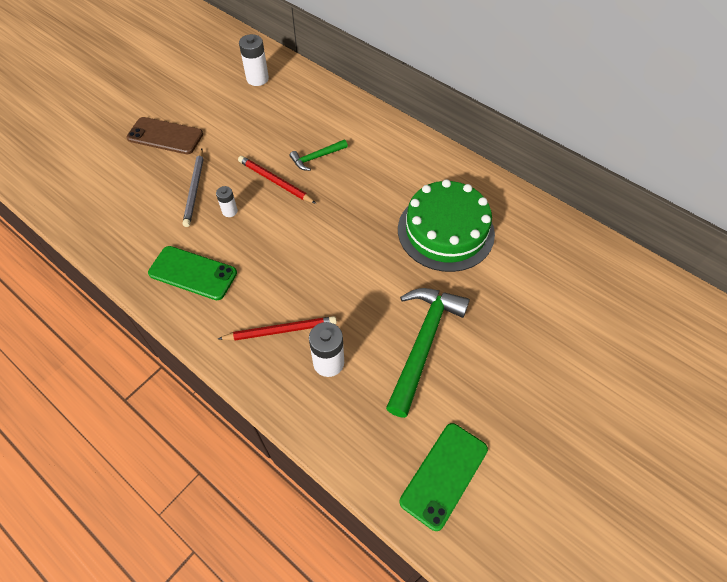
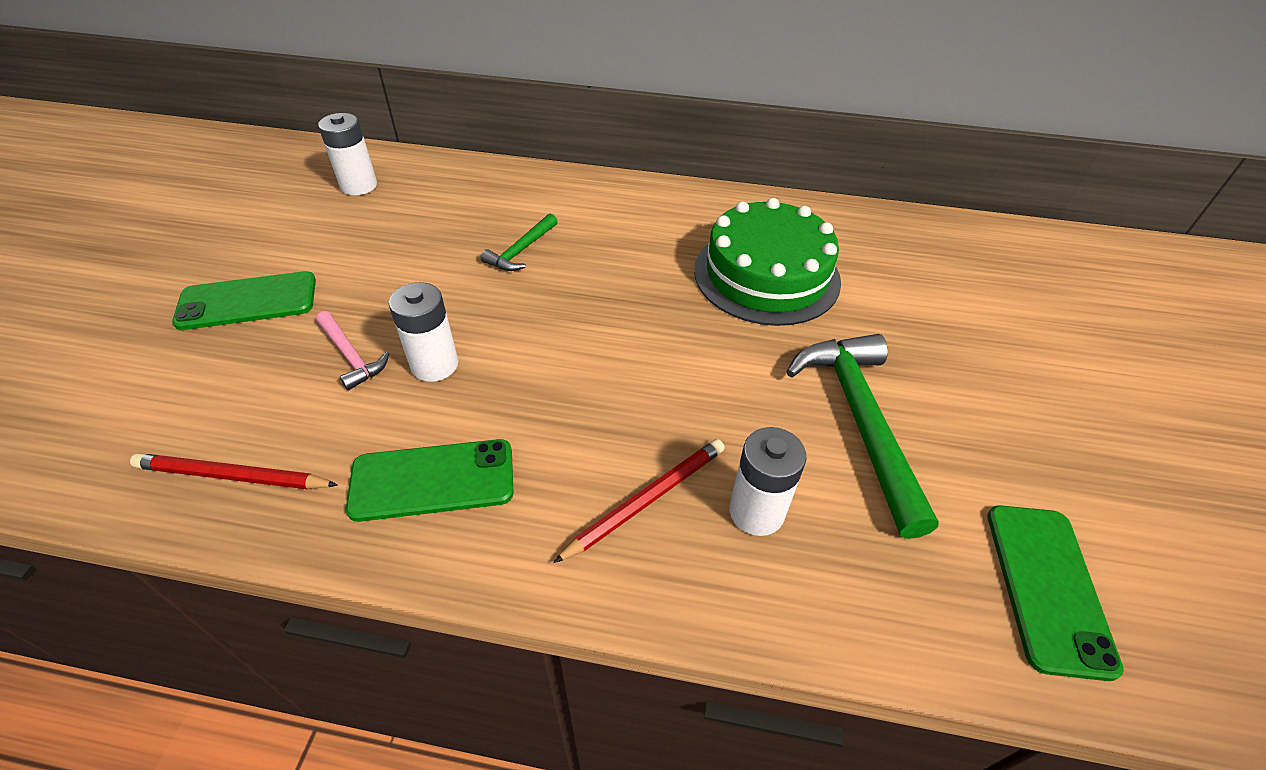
camera: 30 degrees left, 10 degrees down
(165, 136) = (247, 301): brown phone -> green phone
(194, 189) = (351, 356): grey pencil -> pink hammer
(230, 211) = (435, 365): white battery -> white battery, size x1.71
(275, 181) = (481, 300): red pencil -> red pencil (233, 476)

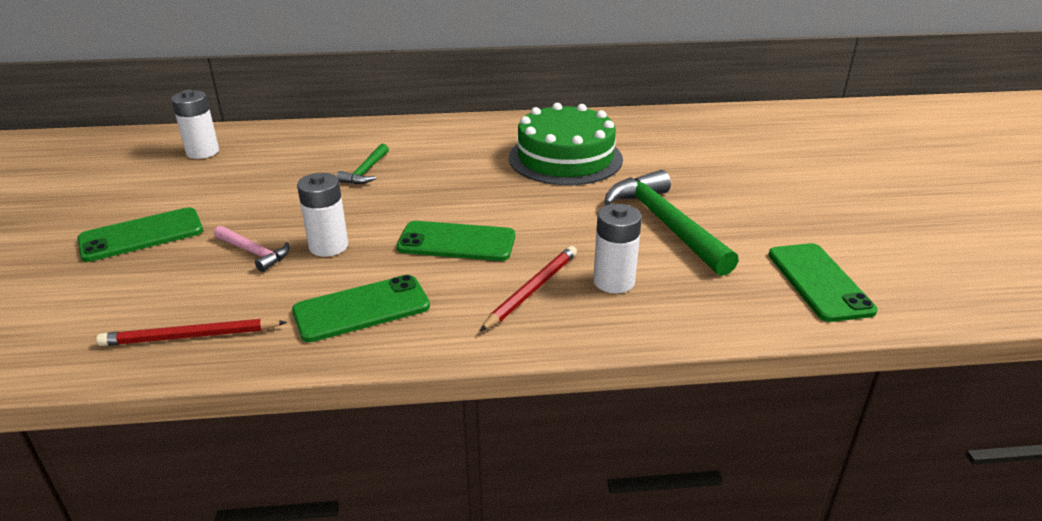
camera: 15 degrees left, 15 degrees down
(583, 392) = (456, 242): none -> green phone

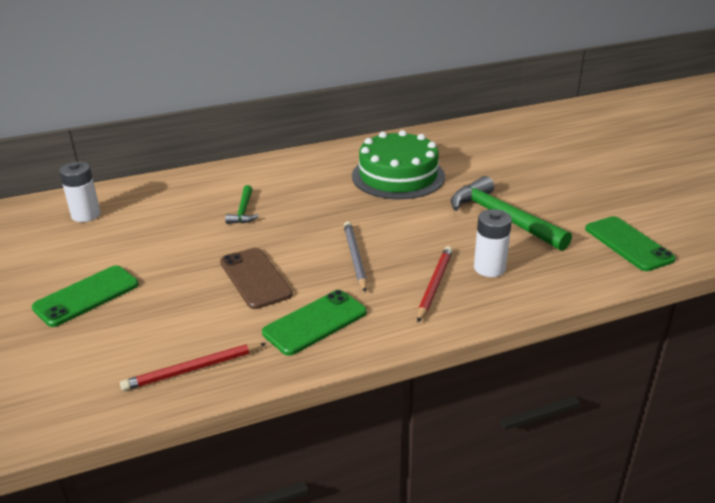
camera: 15 degrees left, 0 degrees up
(254, 252) = (196, 294): pink hammer -> none
(328, 246) = (255, 278): white battery -> brown phone
(456, 242) = (355, 258): green phone -> grey pencil

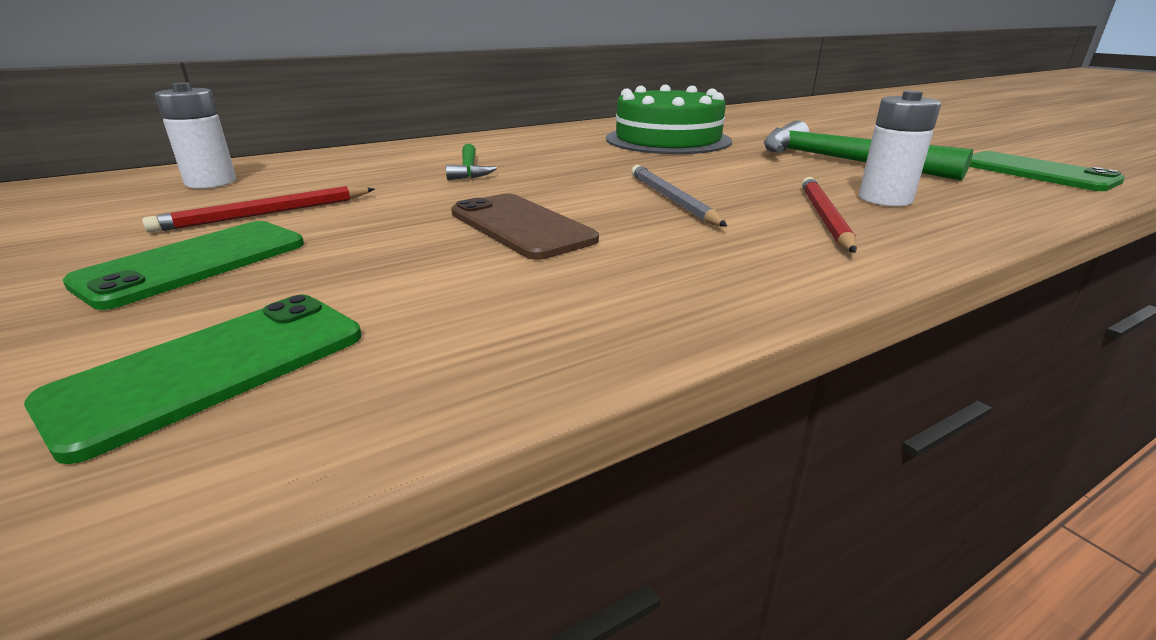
camera: 10 degrees left, 5 degrees down
(193, 369) = (445, 354): red pencil -> red pencil (266, 213)
(315, 322) = (665, 268): green phone -> green phone (213, 368)

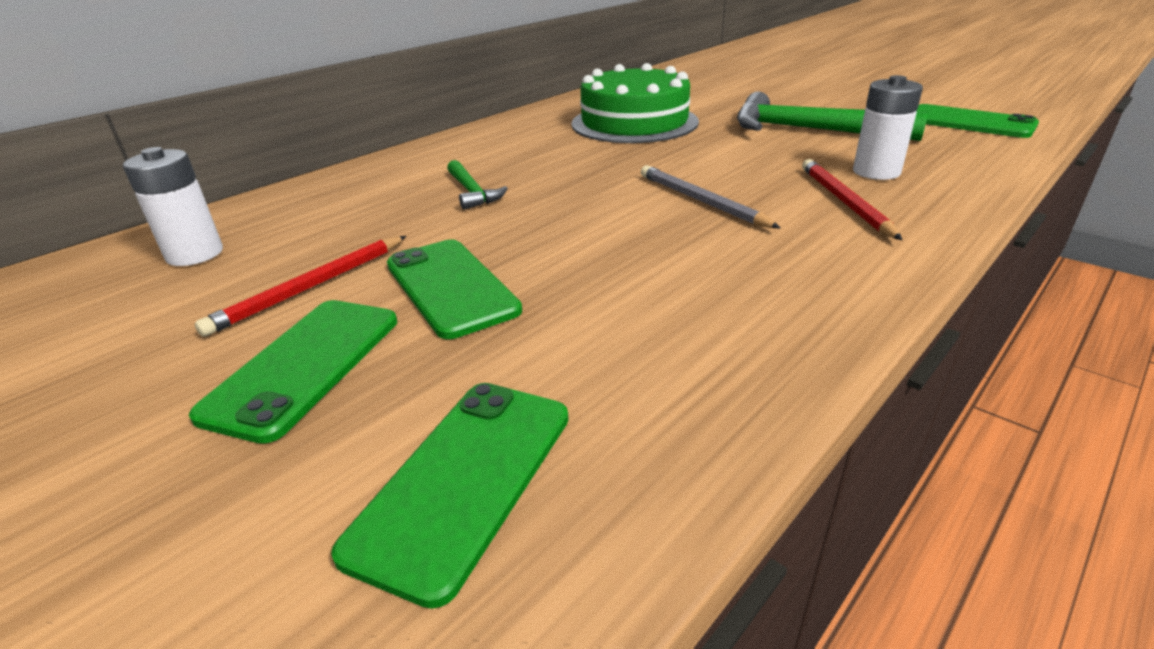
camera: 15 degrees left, 5 degrees up
(374, 229) = (450, 287): none -> green phone
(521, 226) = (592, 258): brown phone -> none

